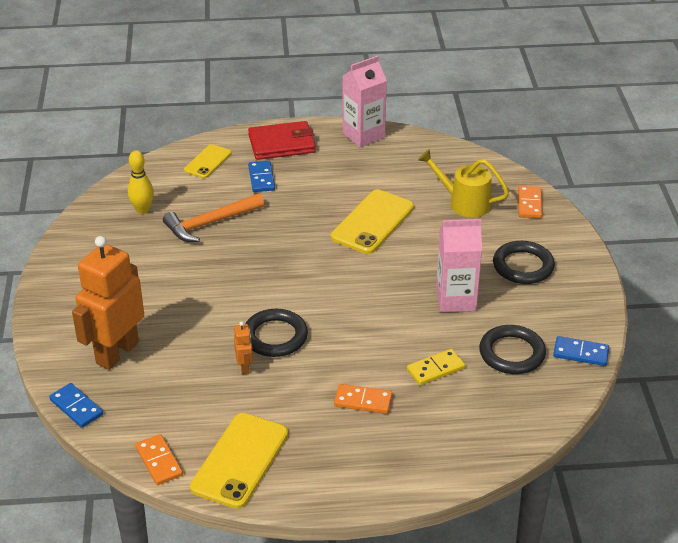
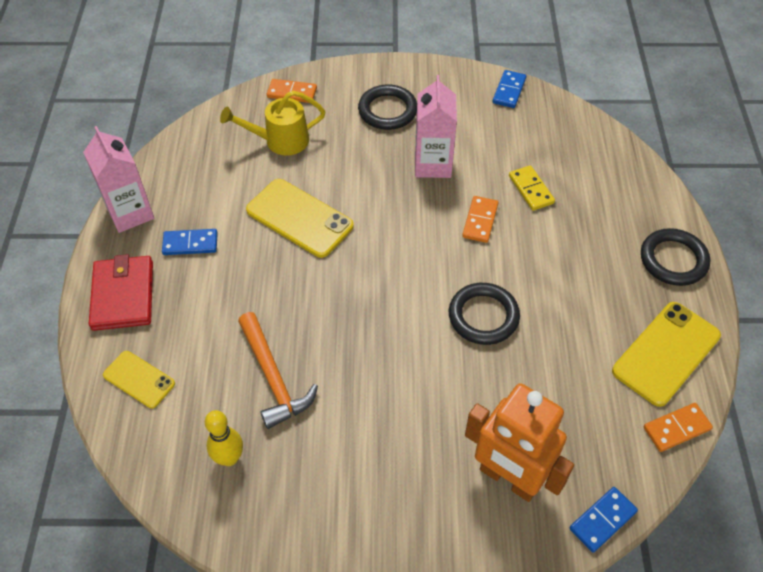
camera: 85 degrees left, 15 degrees up
(240, 460) = (666, 353): yellow phone -> yellow phone turned 75 degrees counterclockwise
(244, 367) = (531, 346): orange robot -> none
(261, 178) = (191, 320): blue domino -> blue domino (190, 244)
(363, 401) = (576, 248): orange domino -> orange domino (480, 221)
(463, 203) = (280, 141): yellow watering can -> yellow watering can turned 45 degrees clockwise
(512, 353) = (509, 134): black ring -> black ring (673, 260)

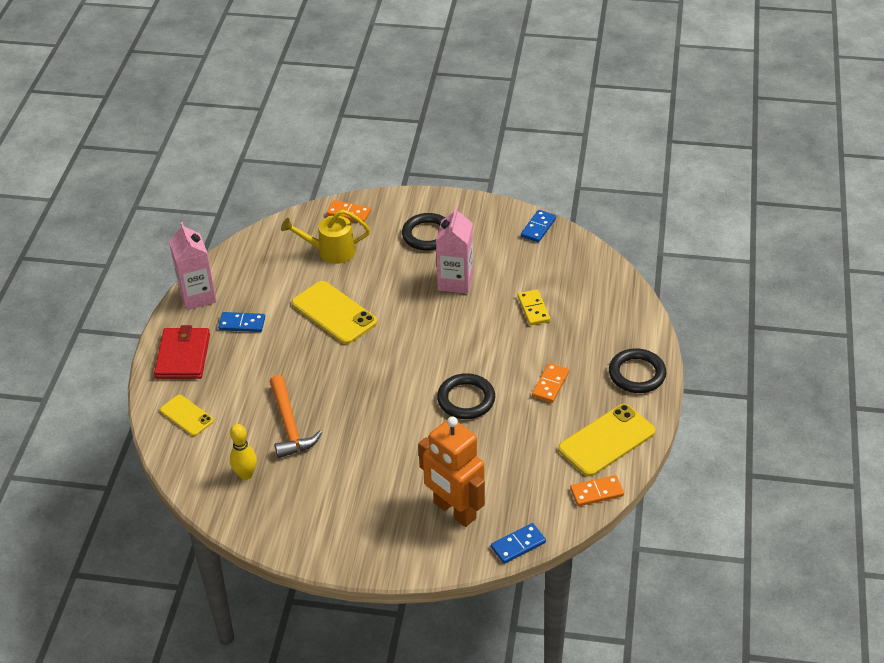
camera: 10 degrees right, 10 degrees down
(480, 221) = (483, 329): orange domino -> orange domino (550, 384)

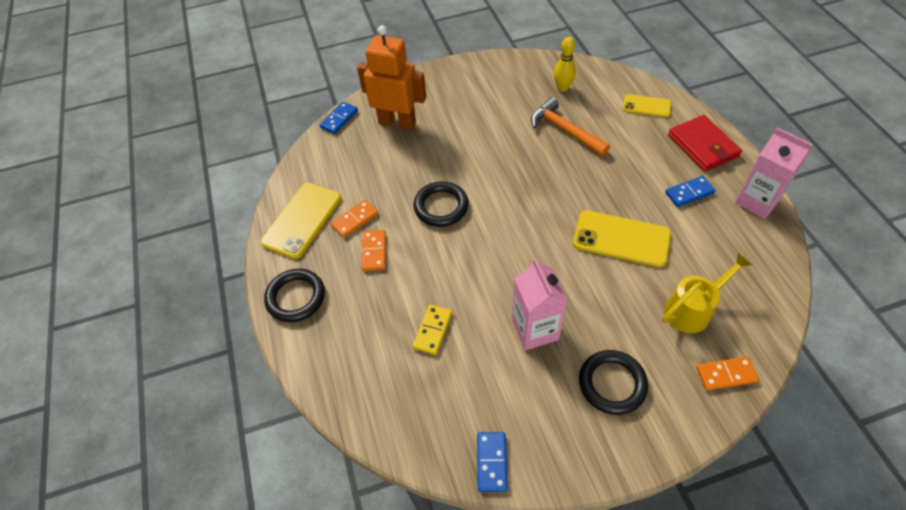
camera: 155 degrees right, 10 degrees up
(533, 309) = (433, 330): yellow domino -> yellow domino turned 60 degrees clockwise
(596, 492) = (295, 176): orange domino -> orange domino (355, 220)

